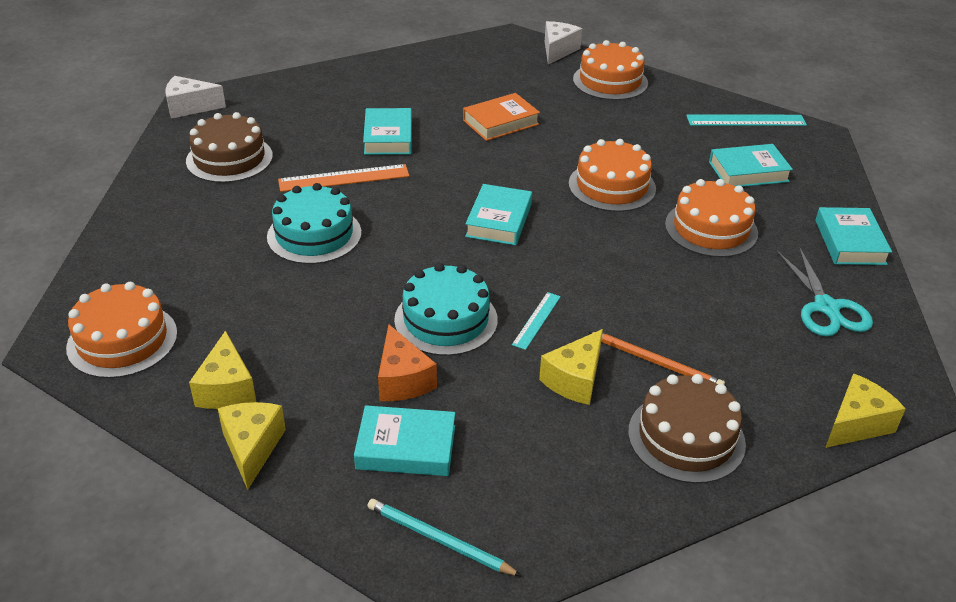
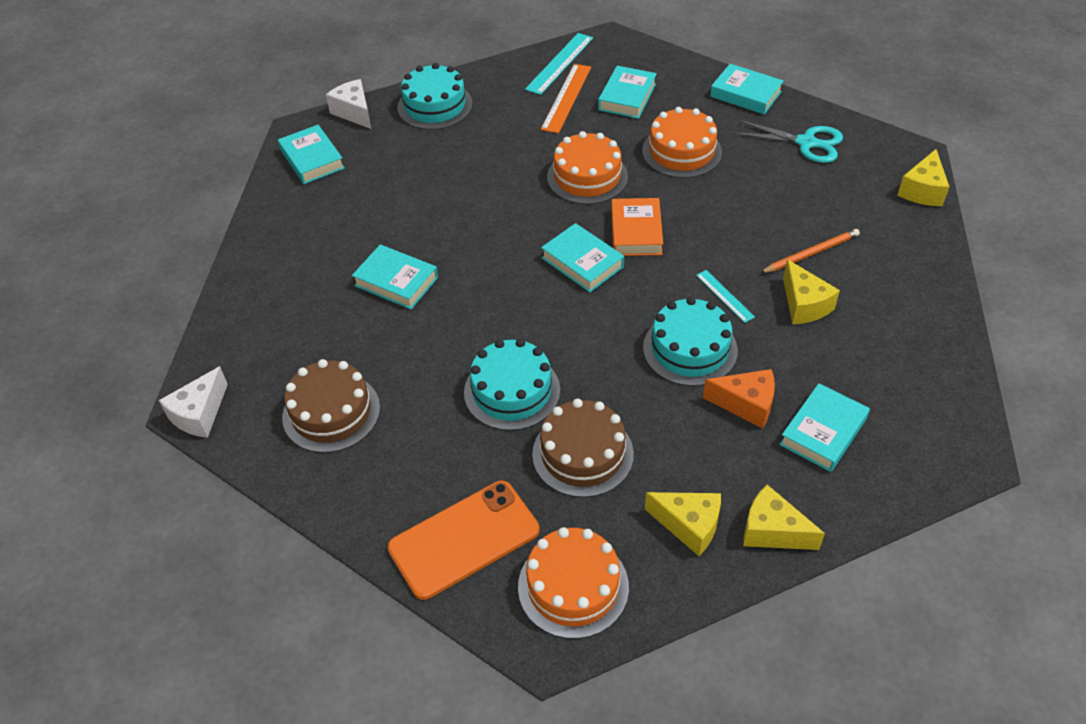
camera: 55 degrees left, 10 degrees up
(141, 265) = (464, 539): none -> orange phone
(344, 178) = (438, 338): orange ruler -> orange ruler (566, 98)
(439, 540) = (925, 449): turquoise pencil -> none
(484, 53) = (312, 159): none -> turquoise book
(500, 122) = (438, 199): orange book -> orange book (636, 232)
(610, 81) = (435, 105): orange cake -> turquoise cake
(686, 437) = (893, 275): brown cake -> brown cake (582, 454)
(856, 424) = (923, 190): yellow cheese -> yellow cheese turned 150 degrees counterclockwise

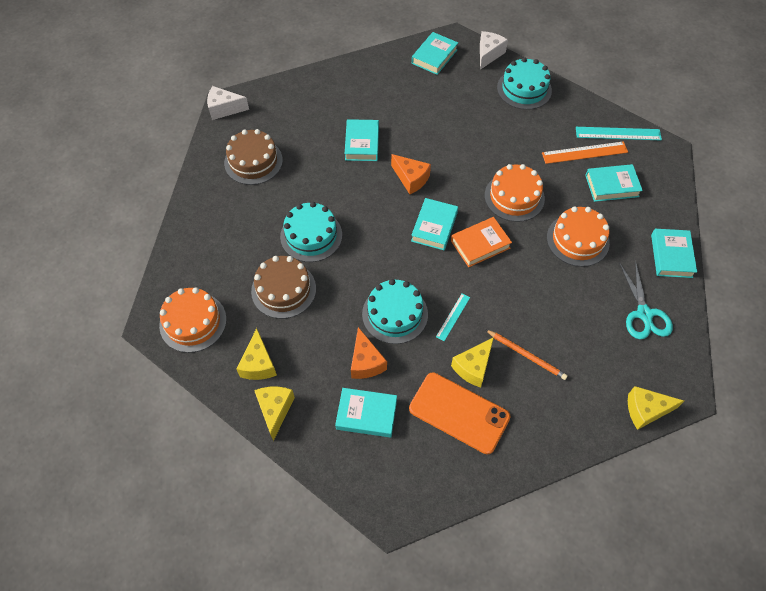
camera: 60 degrees right, 10 degrees up
(464, 539) = (200, 259): orange phone -> orange phone (459, 413)
(492, 256) = (411, 179): none -> orange cheese

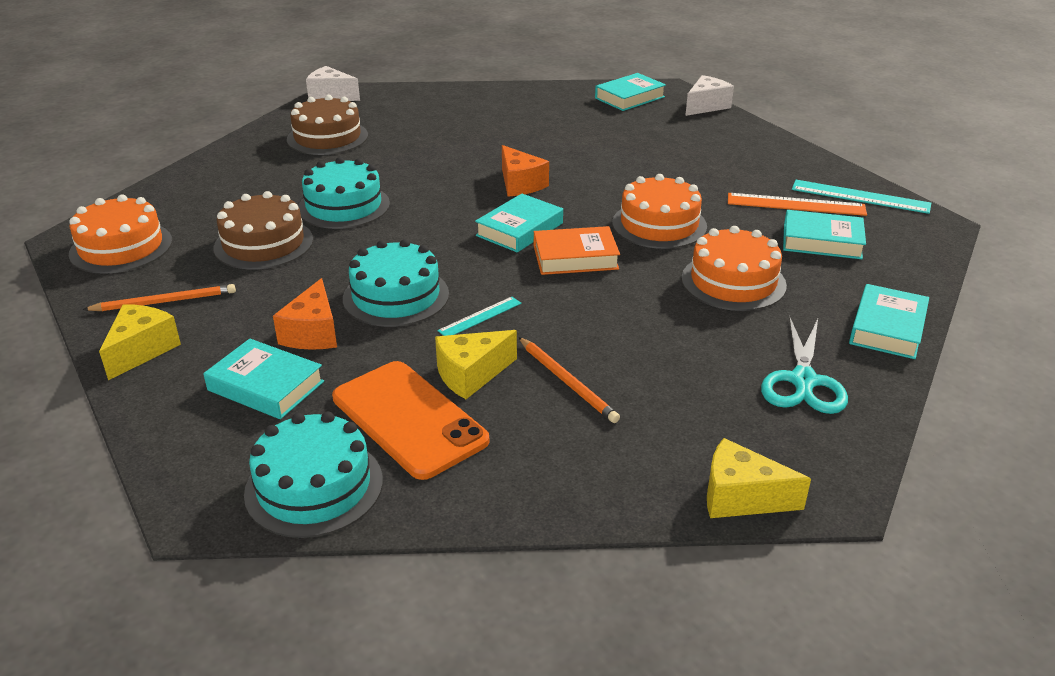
camera: 20 degrees right, 25 degrees down
(258, 364) = (165, 302): yellow cheese -> orange pencil
(362, 143) = (478, 146): turquoise book -> none
(524, 89) = (738, 139): turquoise cake -> turquoise cake (314, 486)

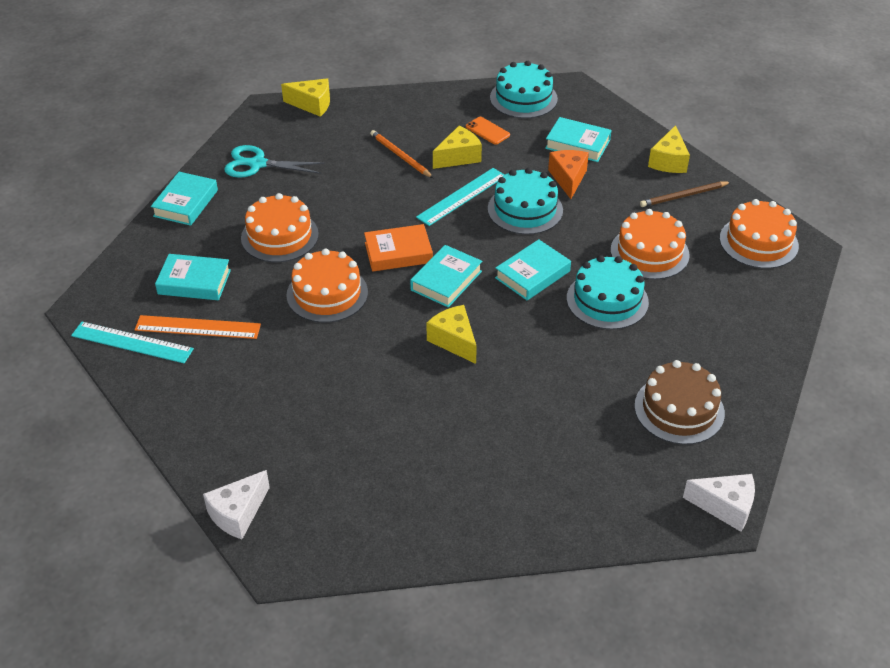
camera: 175 degrees right, 10 degrees up
(165, 302) = (683, 196): orange pencil -> brown pencil
(263, 243) = (649, 252): brown cake -> orange cake
(409, 419) = (487, 131): orange phone -> orange phone, size x0.47
(480, 317) = (461, 196): turquoise ruler -> turquoise ruler, size x1.71
(520, 184) = (454, 341): orange cheese -> yellow cheese
(629, 97) = (334, 530): turquoise book -> turquoise book (532, 274)
(803, 381) = (257, 164): turquoise scissors -> turquoise scissors turned 90 degrees counterclockwise

